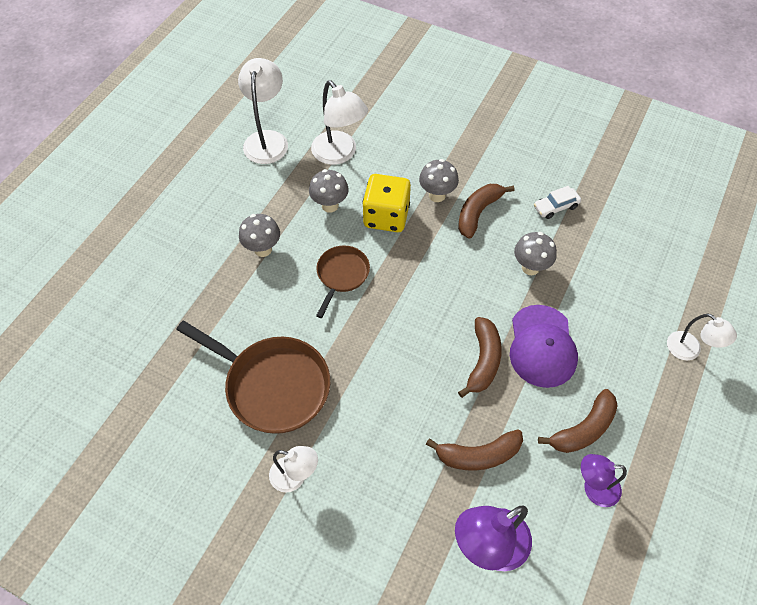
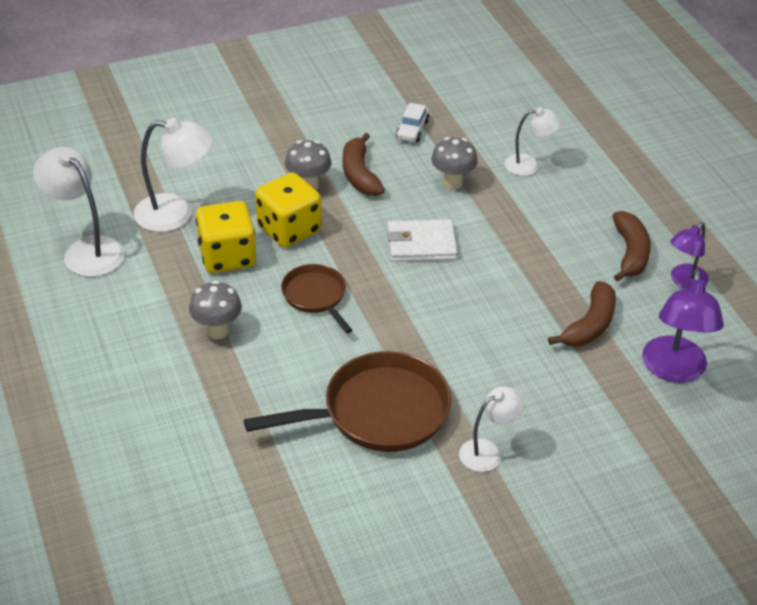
camera: 50 degrees left, 15 degrees down
(330, 205) = (227, 256): grey mushroom -> yellow dice
(450, 295) = (421, 244): none -> white wallet
(483, 361) = (508, 267): brown banana -> none
(542, 346) = (533, 226): purple cap -> none
(689, 350) = (626, 155): white lamp -> white lamp (529, 165)

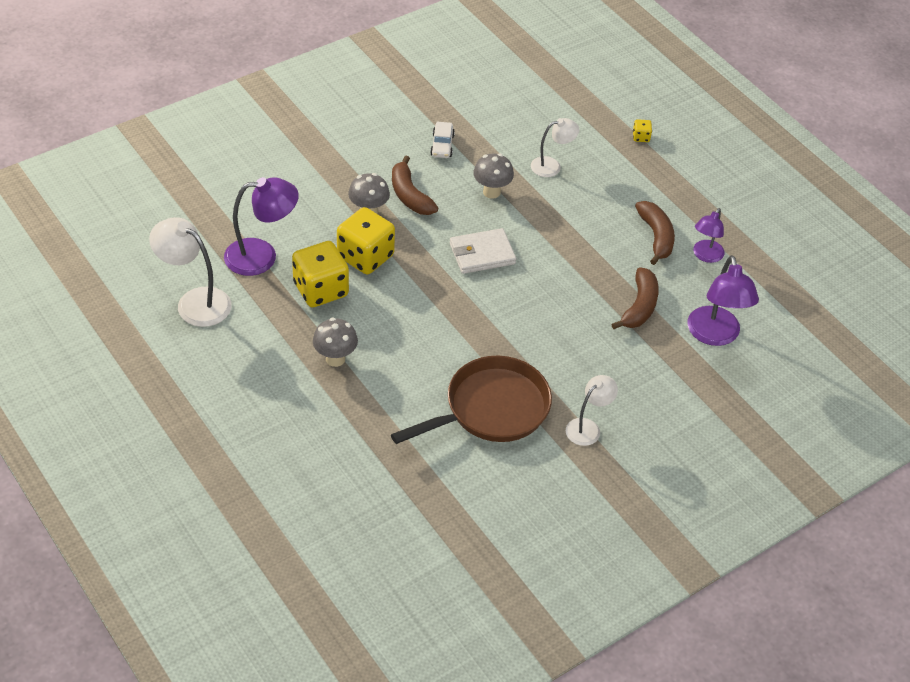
camera: 15 degrees left, 5 degrees up
(176, 214) = (262, 256): white lamp -> purple lamp
(316, 297) = (408, 315): brown pan -> none
(640, 148) = (641, 137): none -> yellow dice

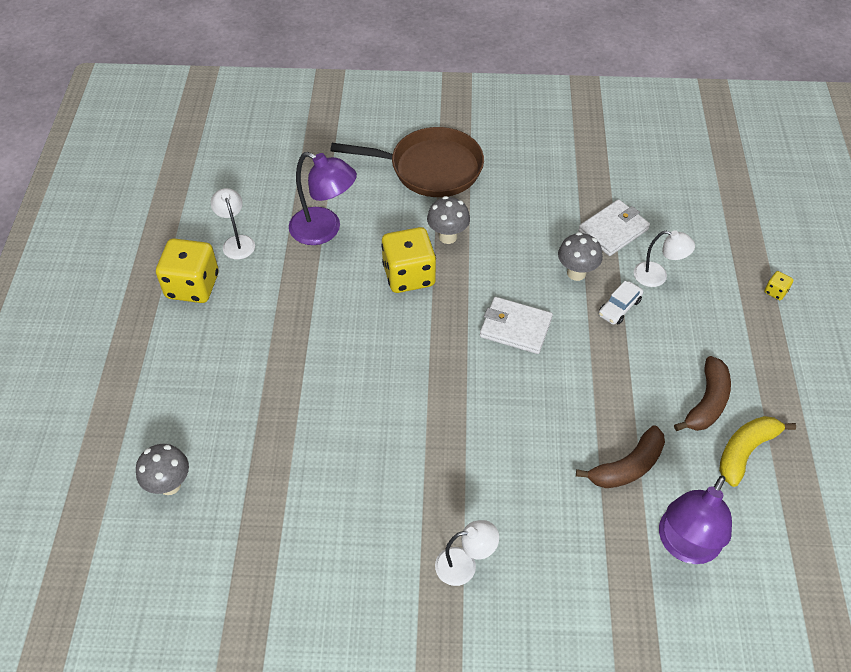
camera: 40 degrees right, 5 degrees up
(195, 302) = (237, 242): white lamp -> white lamp, size x0.62
(320, 290) = (344, 285): yellow dice -> yellow dice (192, 286)
(335, 359) = (298, 355): grey mushroom -> grey mushroom (169, 485)
(409, 195) = (497, 239): brown banana -> none
(442, 145) = (568, 207): white car -> white car (619, 307)
(491, 147) = (613, 230): none -> white wallet
(491, 409) = (389, 486): brown pan -> brown pan (430, 168)
(705, 256) = (745, 451): purple lamp -> yellow banana

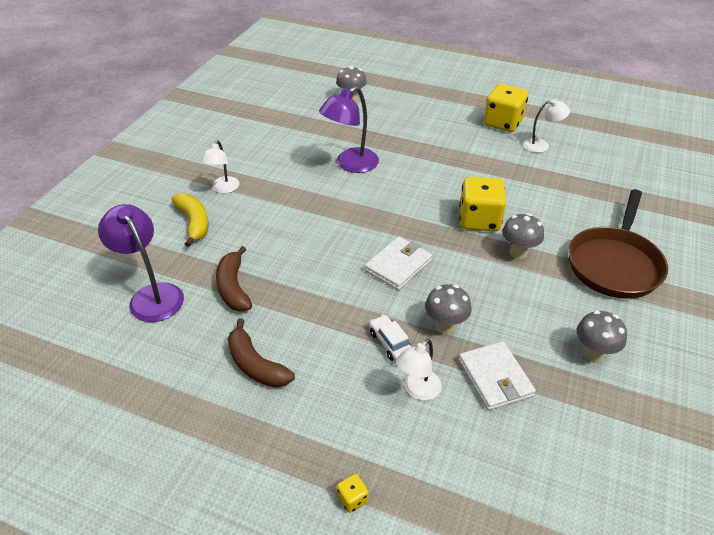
camera: 110 degrees right, 10 degrees down
(324, 230) = (543, 187): purple lamp -> purple lamp (350, 164)
(551, 175) = (593, 354): none -> grey mushroom
(745, 451) = (193, 370): yellow banana -> yellow banana (194, 223)

